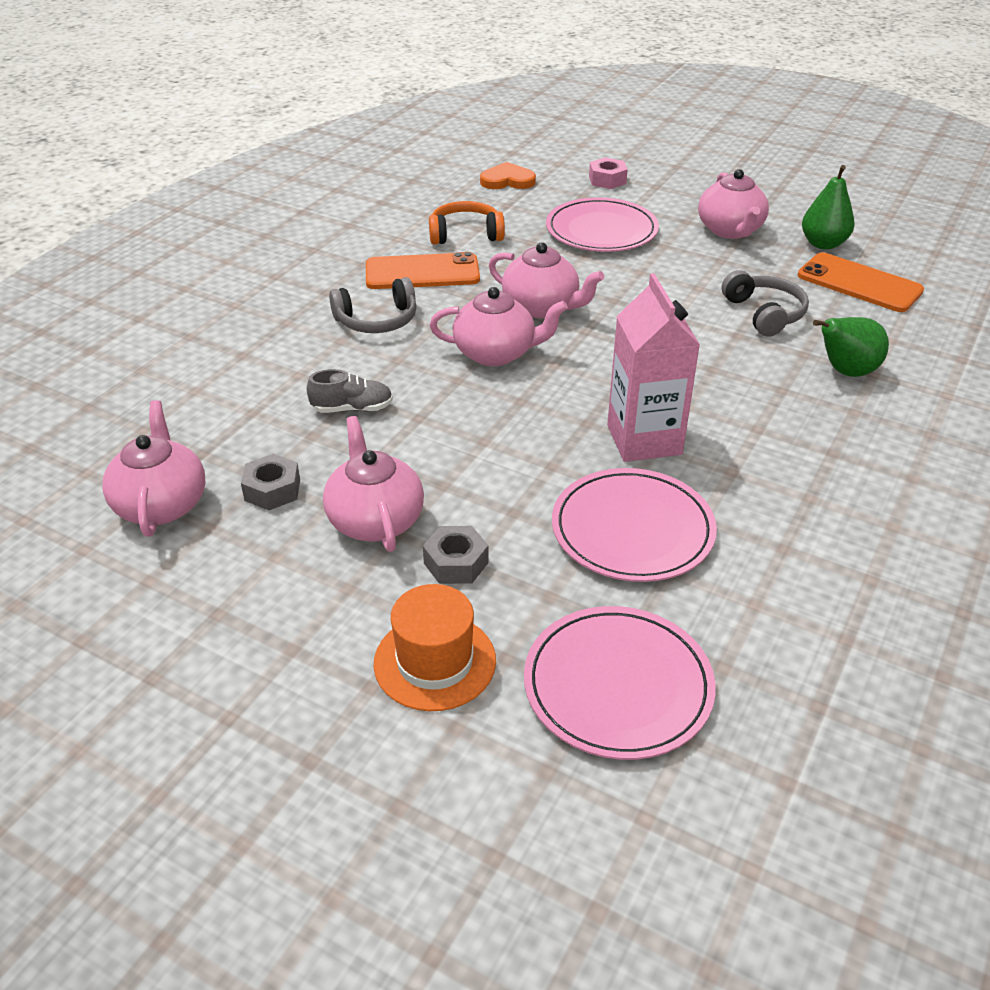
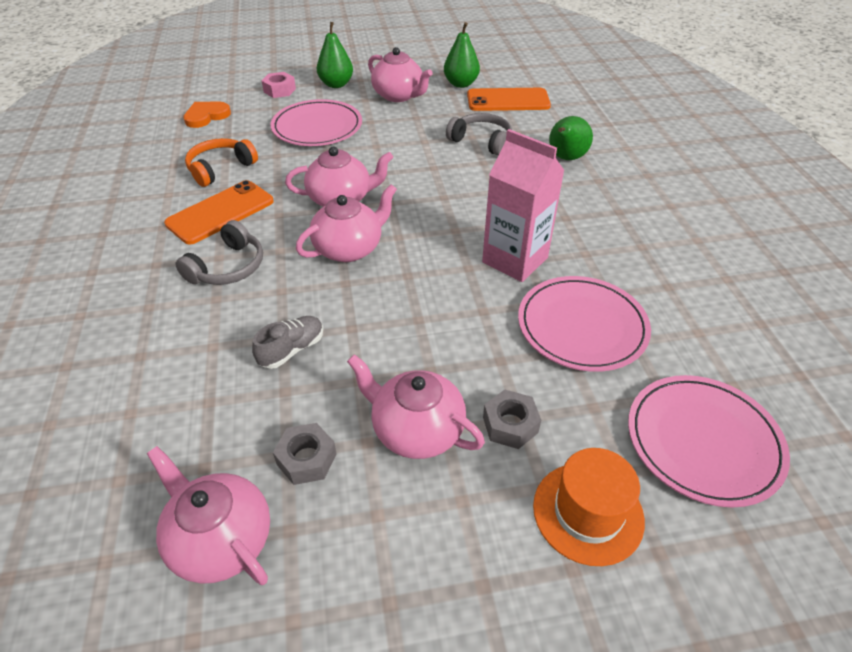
camera: 40 degrees left, 5 degrees up
(674, 194) = (336, 84): none -> green pear

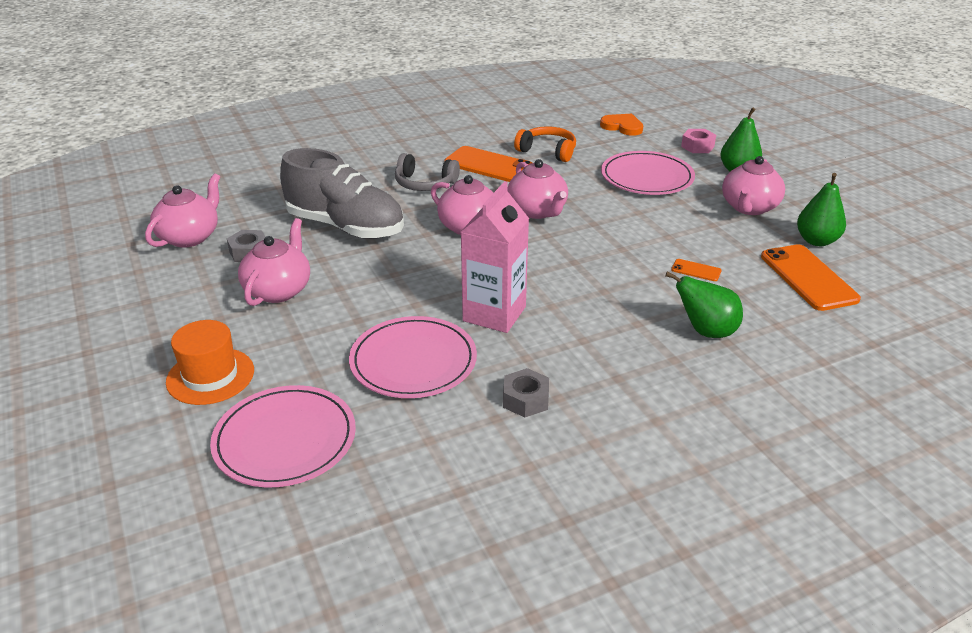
camera: 75 degrees right, 10 degrees down
(292, 350) = (346, 227): grey shoe -> grey shoe, size x2.32
(481, 141) = (696, 270): grey headphones -> orange phone
(510, 425) = (289, 332): grey nut -> grey nut (525, 399)

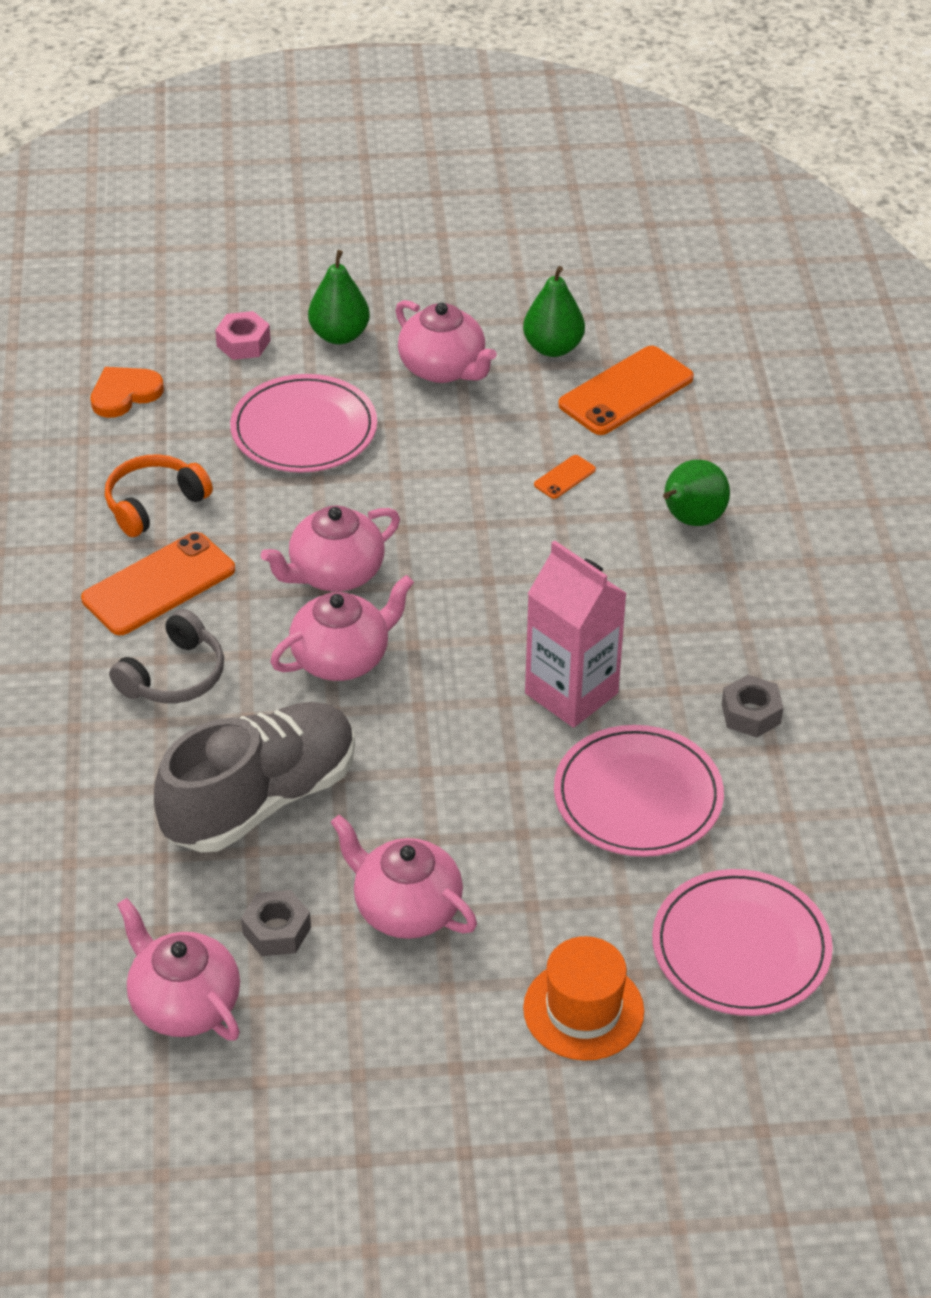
camera: 70 degrees left, 10 degrees up
(537, 211) = (335, 573): pink teapot -> pink teapot turned 150 degrees clockwise
(808, 277) = (626, 391): orange phone -> orange phone turned 45 degrees counterclockwise

